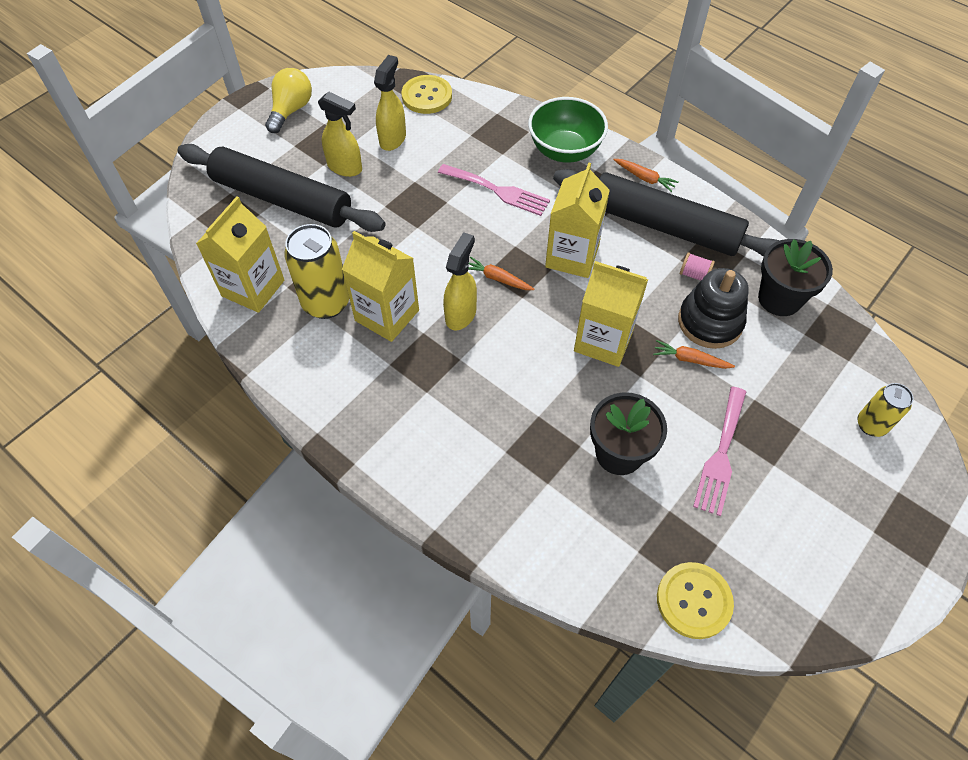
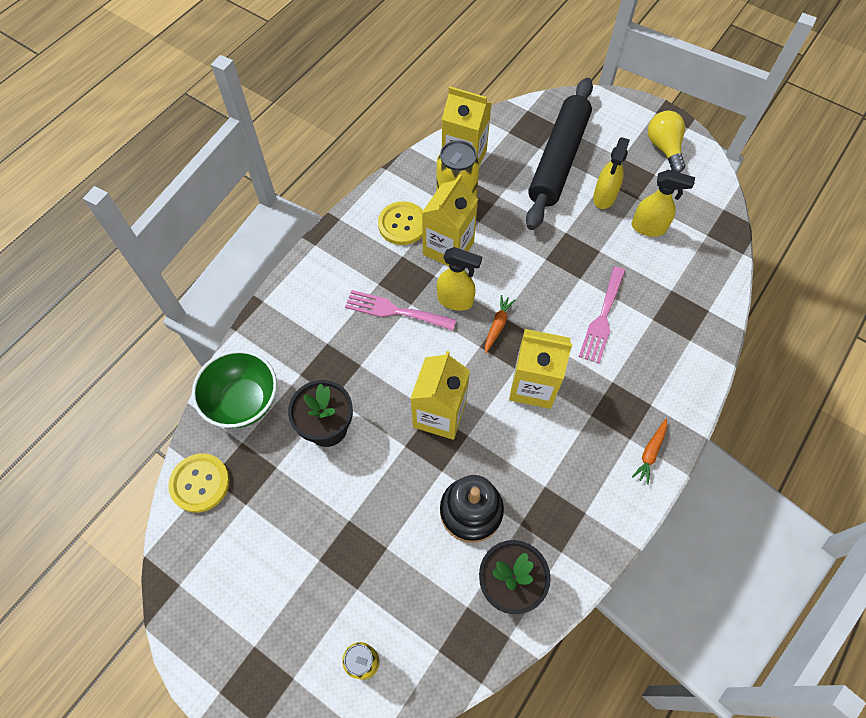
camera: 85 degrees right, 5 degrees up
(291, 110) = (664, 148): yellow light bulb -> yellow light bulb turned 120 degrees counterclockwise
(427, 96) = (714, 248): yellow button -> yellow button (402, 224)
(565, 151) = (670, 375): green bowl -> green bowl (243, 401)
(664, 226) = (586, 471): black rolling pin -> none
(690, 359) = (426, 490): orange carrot -> none
(694, 274) = (527, 499): pink spool -> none
(721, 455) = (327, 512): pink fork -> pink fork (395, 311)

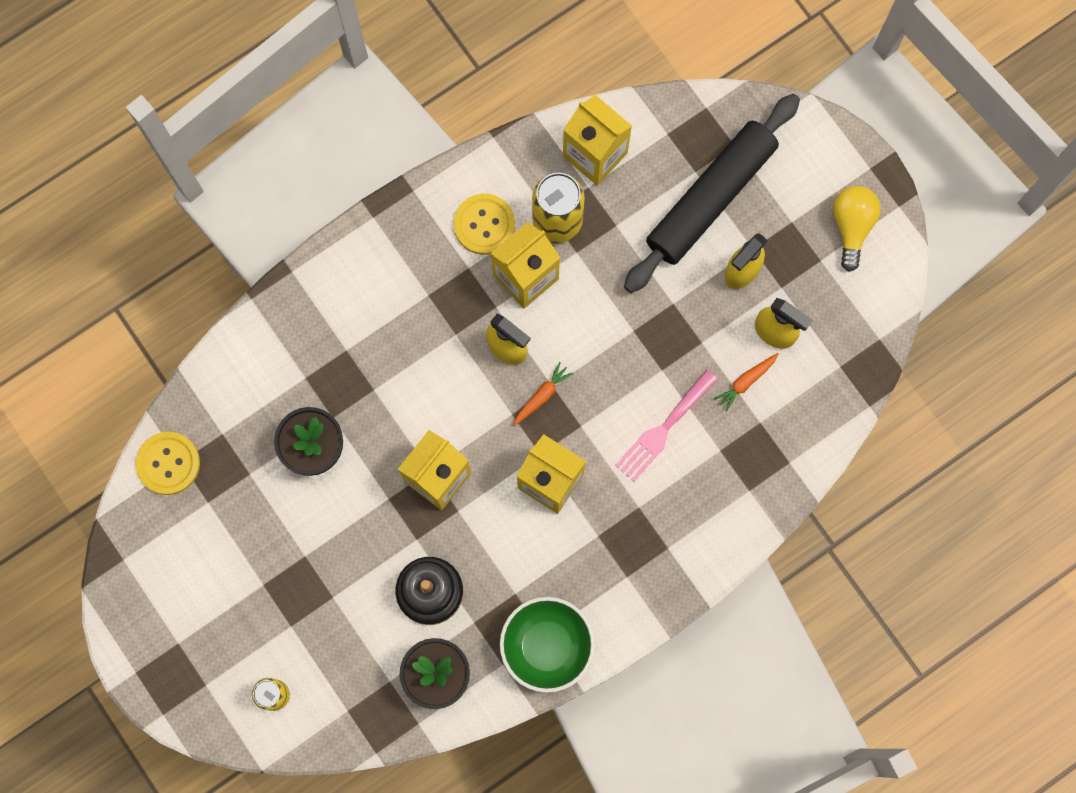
camera: 20 degrees right, 15 degrees up
(243, 401) = (236, 388): green bowl -> green bowl (547, 646)
(395, 311) = (434, 337): pink fork -> none
(650, 453) = (640, 599): orange carrot -> orange carrot (746, 382)

